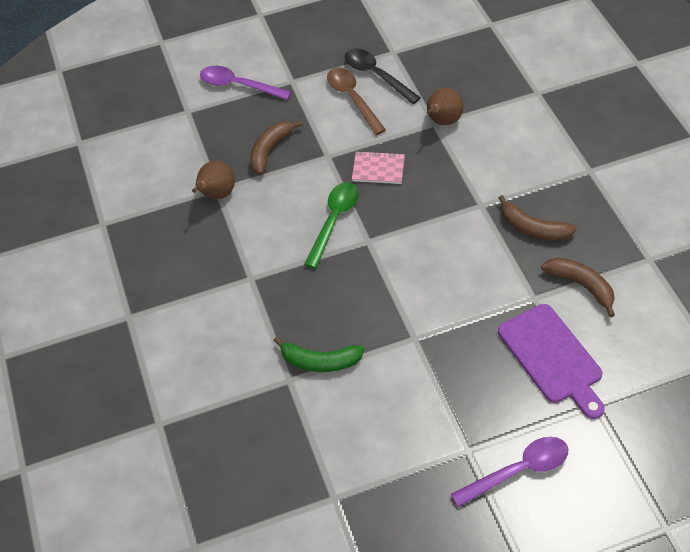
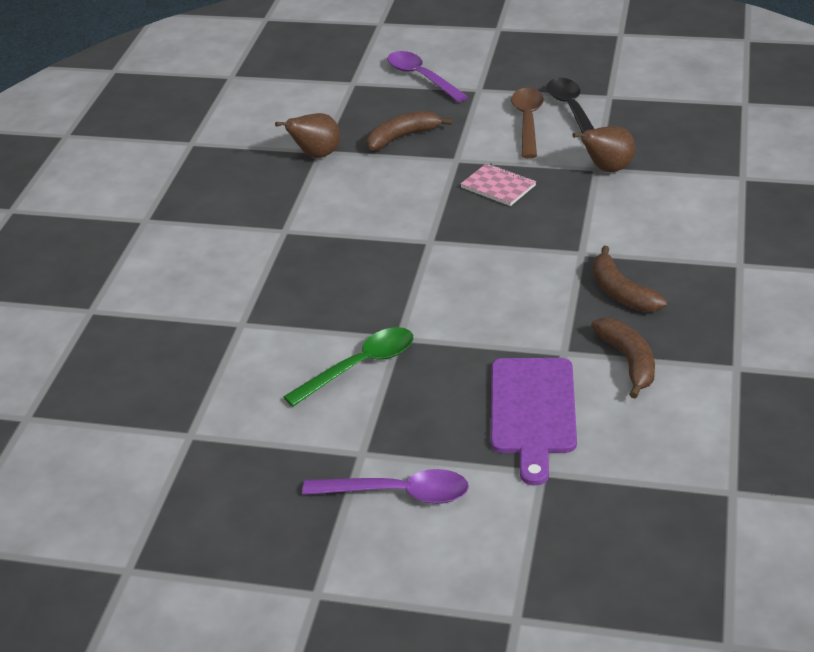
camera: 30 degrees right, 15 degrees down
(320, 361) = (285, 320): green banana -> none
(334, 220) = (411, 213): green spoon -> green spoon (360, 366)

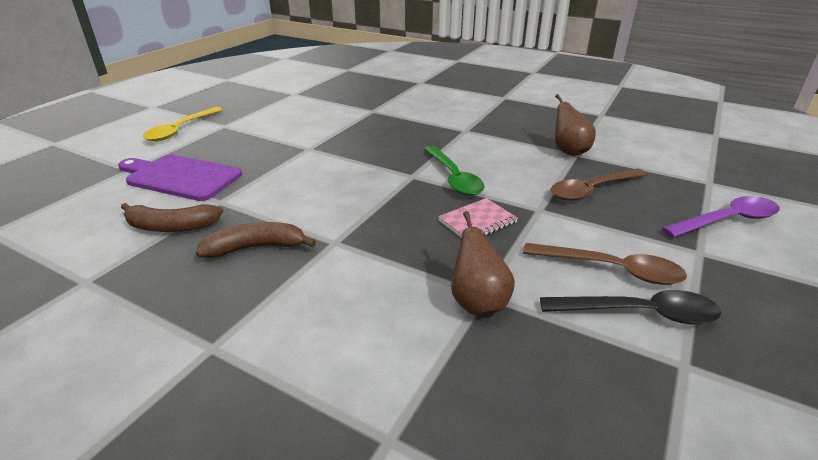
camera: 105 degrees right, 5 degrees down
(360, 366) = (295, 134): green spoon -> green spoon (454, 178)
(399, 493) = (180, 130): purple spoon -> yellow spoon
(402, 137) = (591, 190): brown banana -> brown spoon

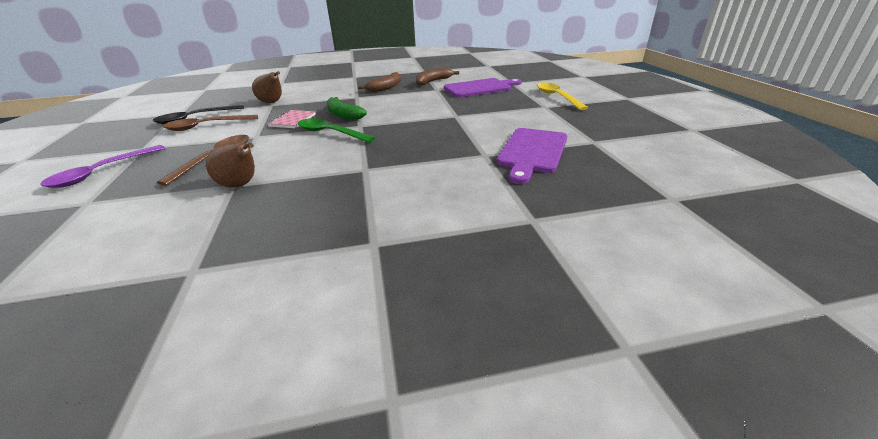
camera: 140 degrees right, 0 degrees up
(343, 101) = (532, 152): none -> purple cutting board
(406, 204) = (343, 114): none -> green banana

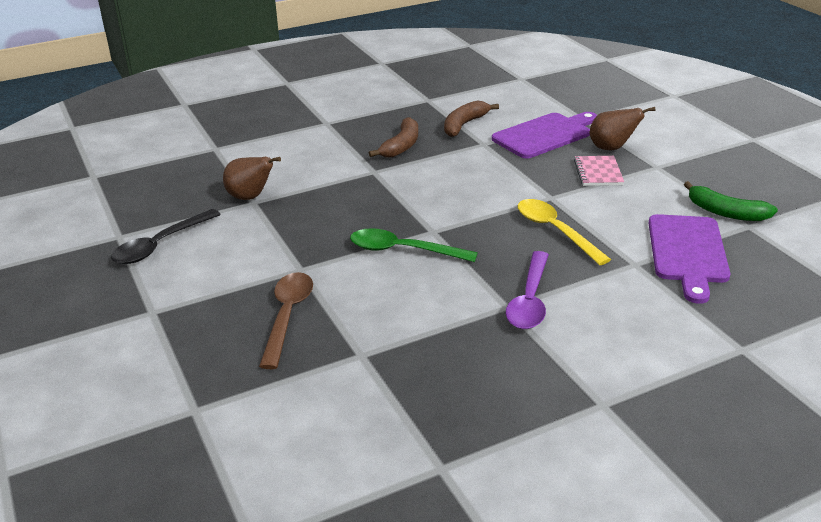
camera: 15 degrees left, 0 degrees up
(101, 172) = (148, 362): purple spoon -> purple spoon (529, 300)
(206, 126) = (199, 259): brown spoon -> none
(240, 185) = (371, 353): brown pear -> brown pear (612, 148)
(292, 120) = (323, 232): pink notebook -> pink notebook (598, 172)
(343, 114) = (388, 212): green banana -> green banana (725, 212)
(556, 97) = (662, 145): yellow spoon -> yellow spoon (555, 231)

